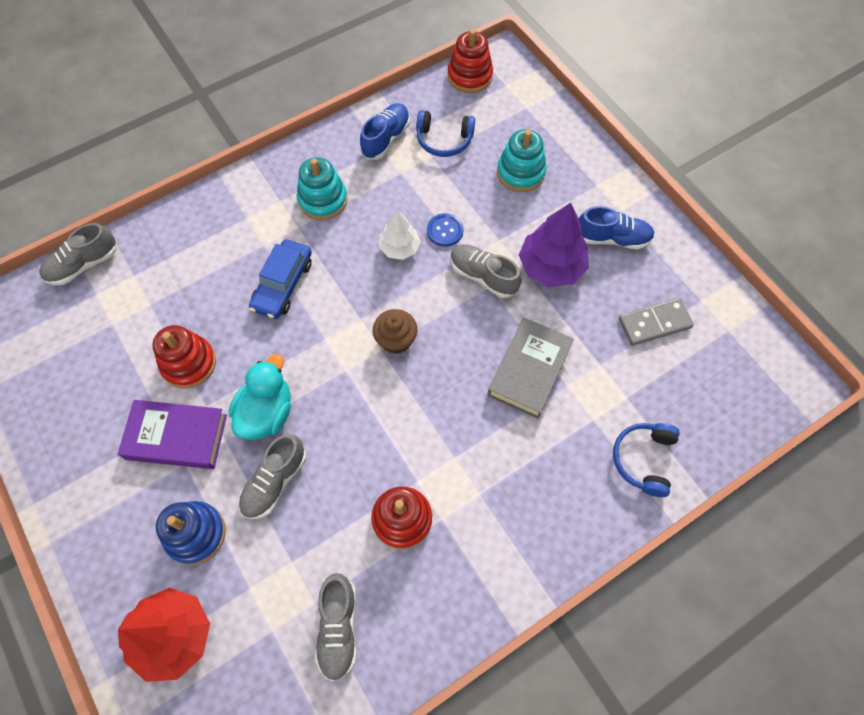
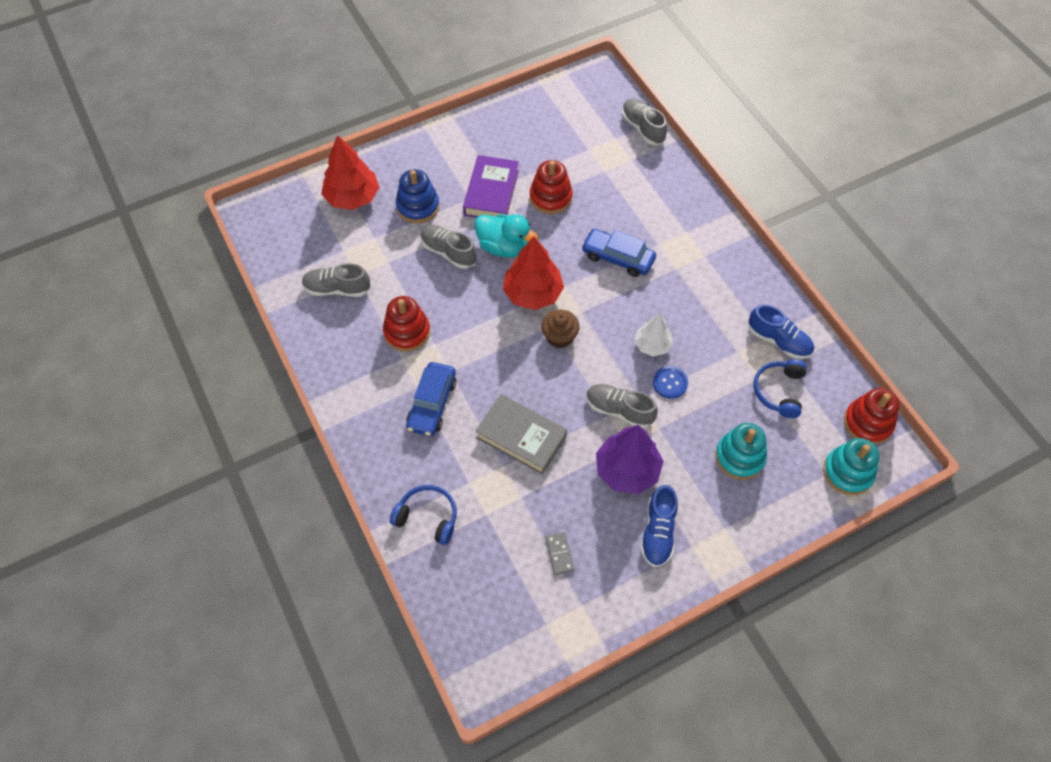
camera: 95 degrees right, 5 degrees down
(323, 200) = (705, 287): turquoise stacking toy -> turquoise stacking toy (848, 472)
(336, 373) = (532, 293): none -> red tree
(483, 276) = (619, 410): grey shoe -> grey shoe turned 105 degrees counterclockwise
(501, 473) = (432, 404): none -> blue car
(654, 323) = (559, 554): grey domino -> grey domino, size x0.63

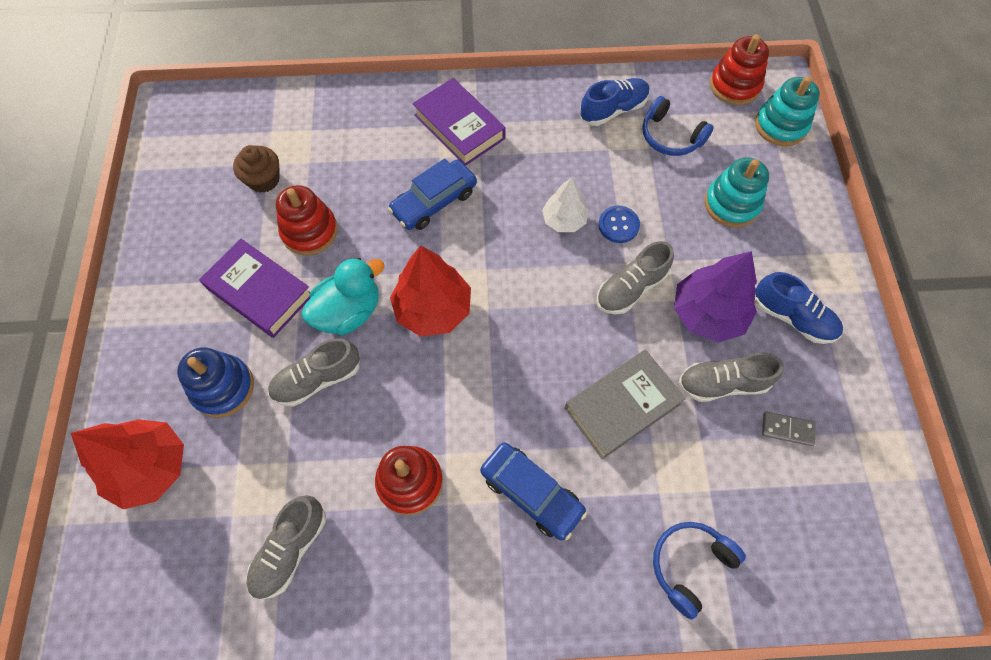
camera: 65 degrees left, 5 degrees up
(559, 337) = (507, 306): brown cupcake -> brown cupcake (264, 180)
(642, 128) = (276, 101): grey shoe -> grey shoe (722, 383)
(693, 245) = (459, 127): none -> purple book

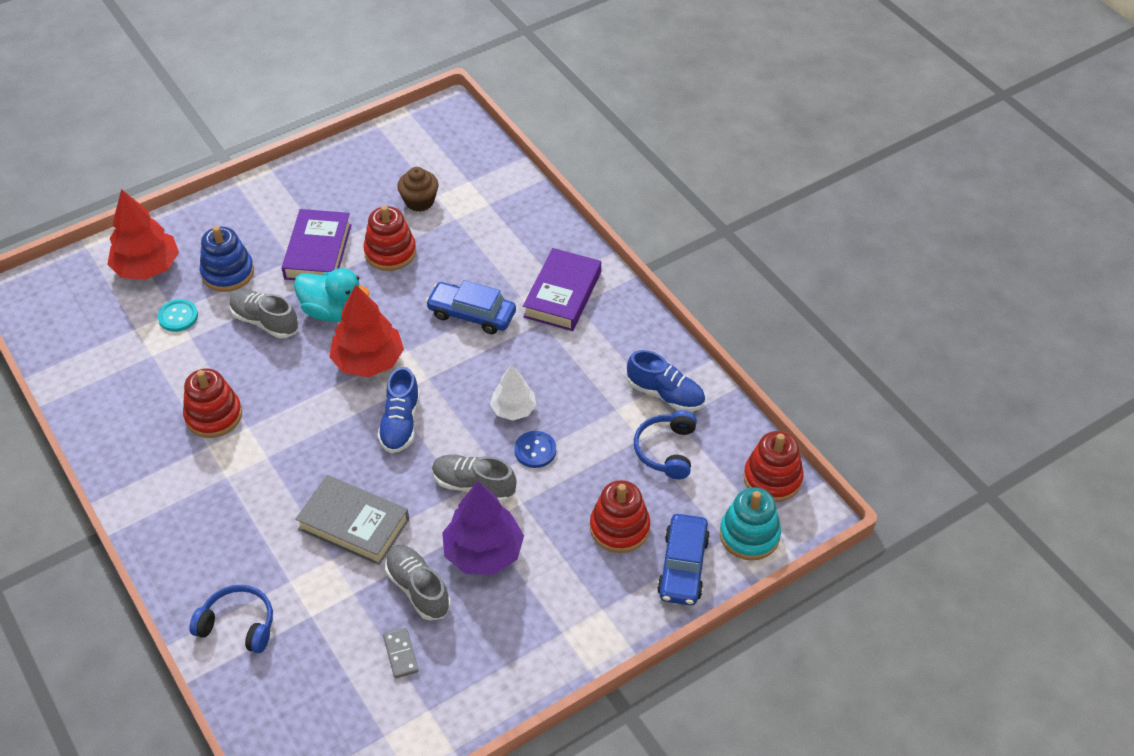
camera: 60 degrees right, 15 degrees down
(247, 463) = (178, 316): none -> turquoise button
(290, 550) = (127, 372): grey shoe -> none
(531, 493) = (244, 495): blue car -> blue car (683, 566)
(731, 204) = (619, 528): turquoise stacking toy -> red stacking toy
(792, 317) = (521, 620): blue shoe -> blue shoe (400, 423)

